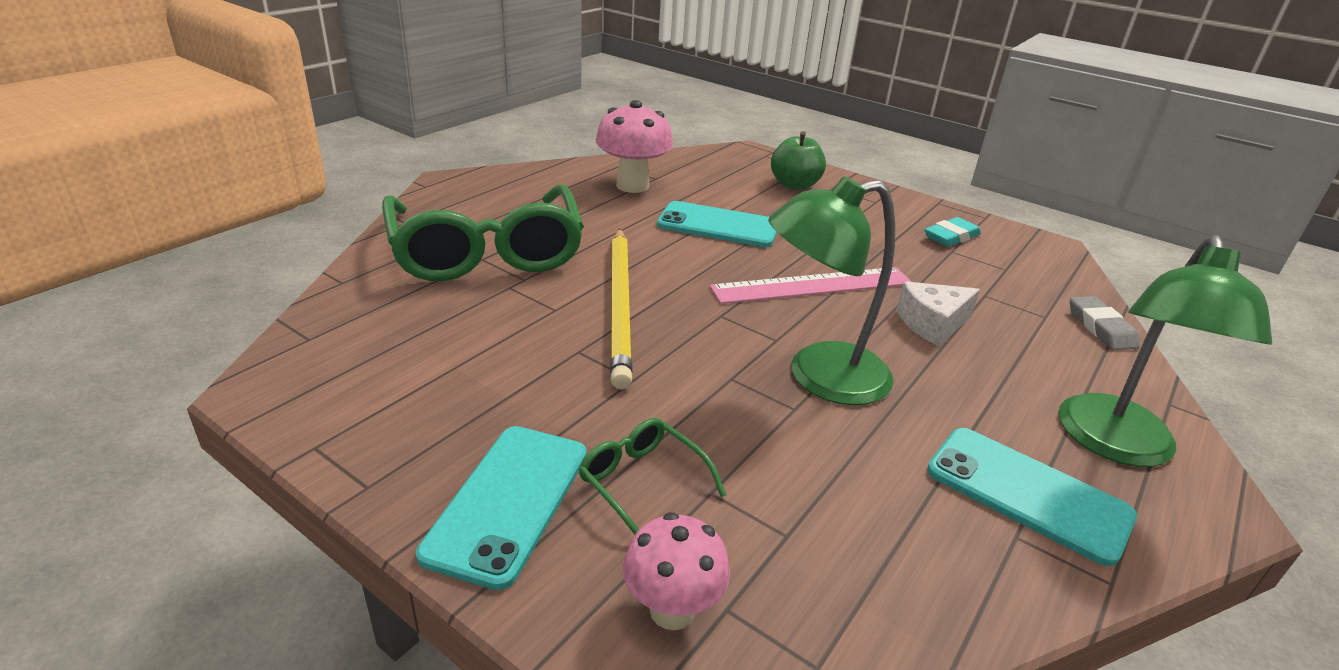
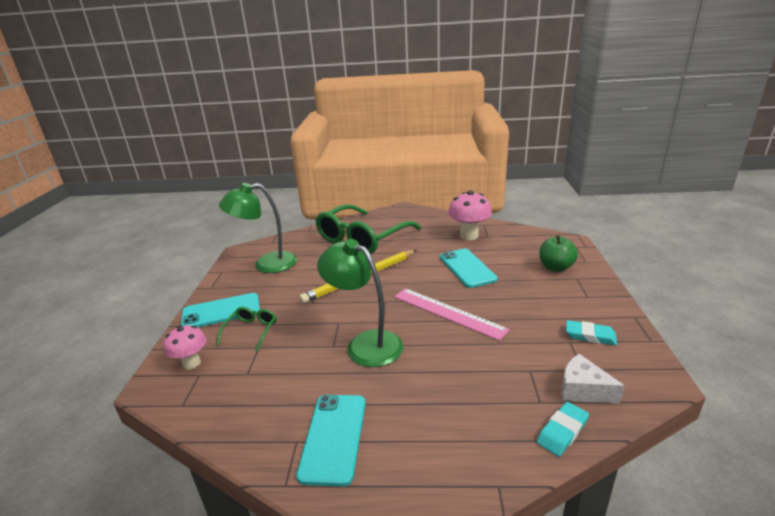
camera: 60 degrees right, 5 degrees down
(932, 324) = (463, 361): white cheese -> white cheese (583, 390)
(1100, 328) = (562, 431): grey eraser -> turquoise eraser
(1117, 446) = (415, 466): green lamp -> green lamp (266, 264)

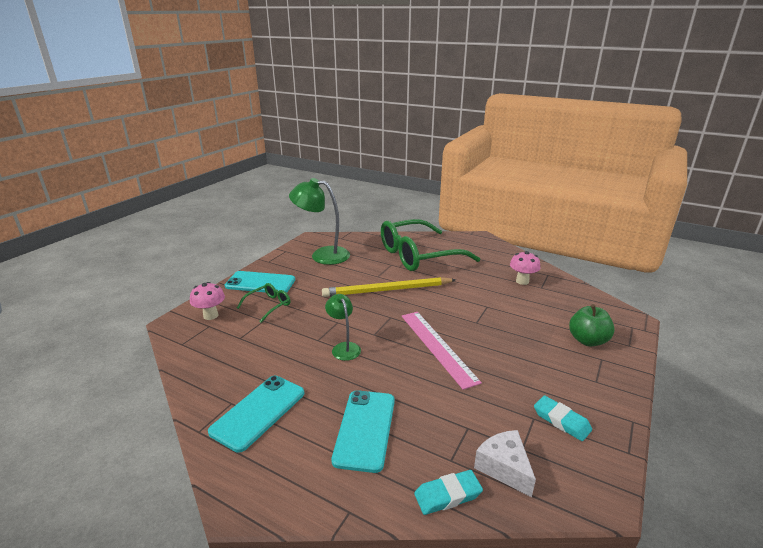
camera: 25 degrees right, 0 degrees up
(365, 343) = (344, 347): green lamp -> green lamp, size x0.55
(467, 268) = (492, 312): turquoise phone -> turquoise phone (365, 429)
(469, 236) = (522, 281): pink mushroom -> pink mushroom, size x0.65

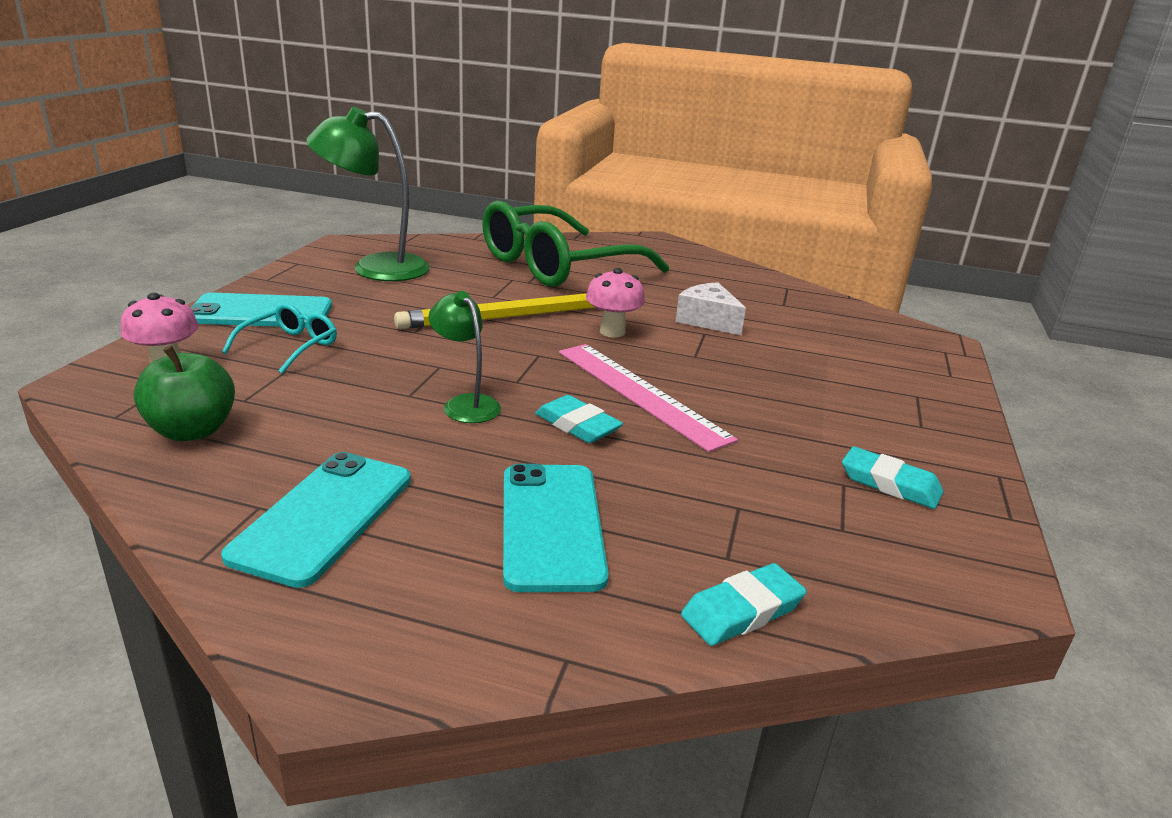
camera: 15 degrees left, 0 degrees up
(268, 306) = (289, 347): green glasses -> turquoise glasses
(397, 366) = (577, 425): none -> turquoise eraser
(504, 468) = (823, 559): white cheese -> white cheese (707, 320)
(522, 281) = (749, 297): pink mushroom -> pink mushroom (612, 332)
(587, 340) = (885, 372): green apple -> green apple (192, 431)

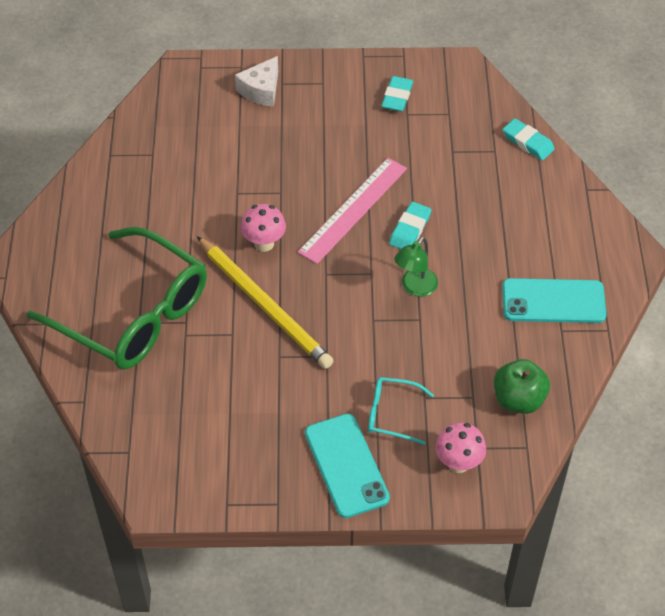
camera: 105 degrees left, 25 degrees up
(375, 268) = (209, 440): green lamp -> none
(551, 525) = (509, 215): turquoise phone -> none
(707, 320) = (212, 194): white cheese -> white cheese (261, 90)

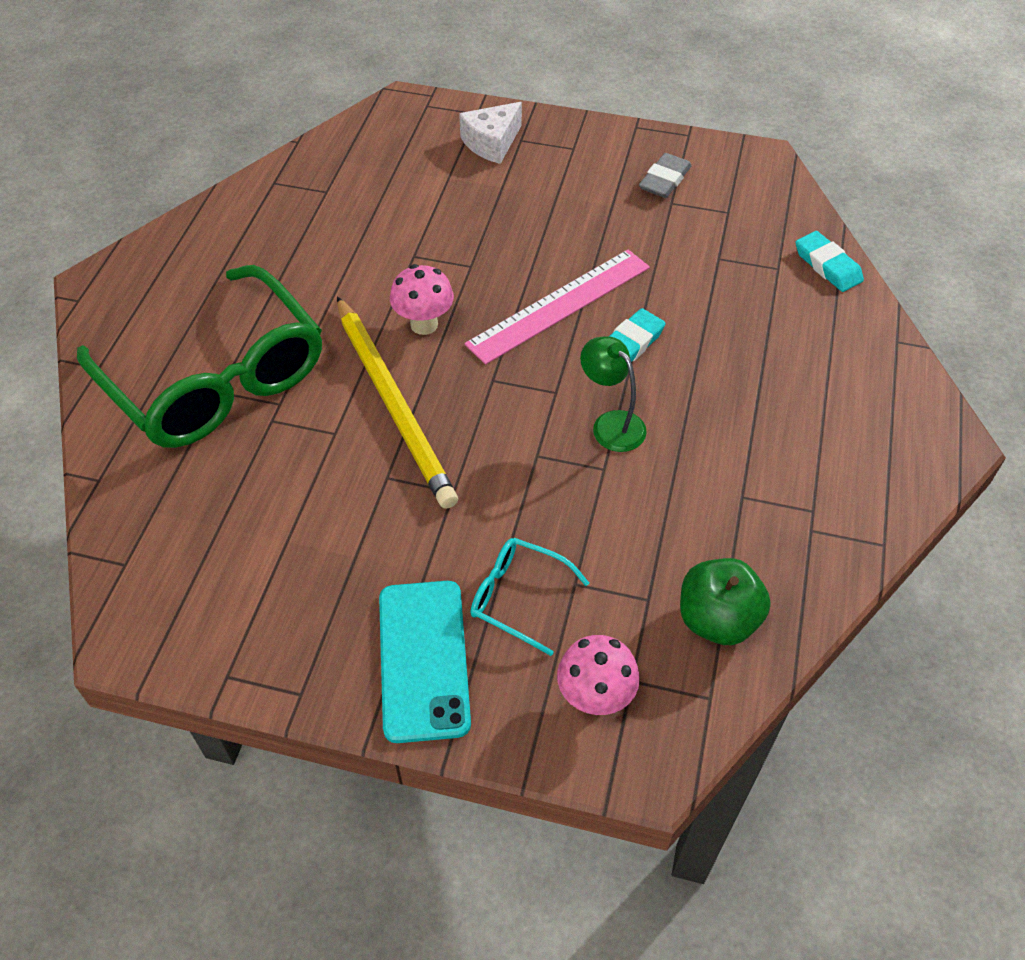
camera: 15 degrees right, 0 degrees up
(397, 97) = (664, 180): turquoise eraser -> grey eraser
(415, 288) = (611, 424): green lamp -> green lamp turned 90 degrees clockwise
(553, 301) = (809, 485): turquoise phone -> none

